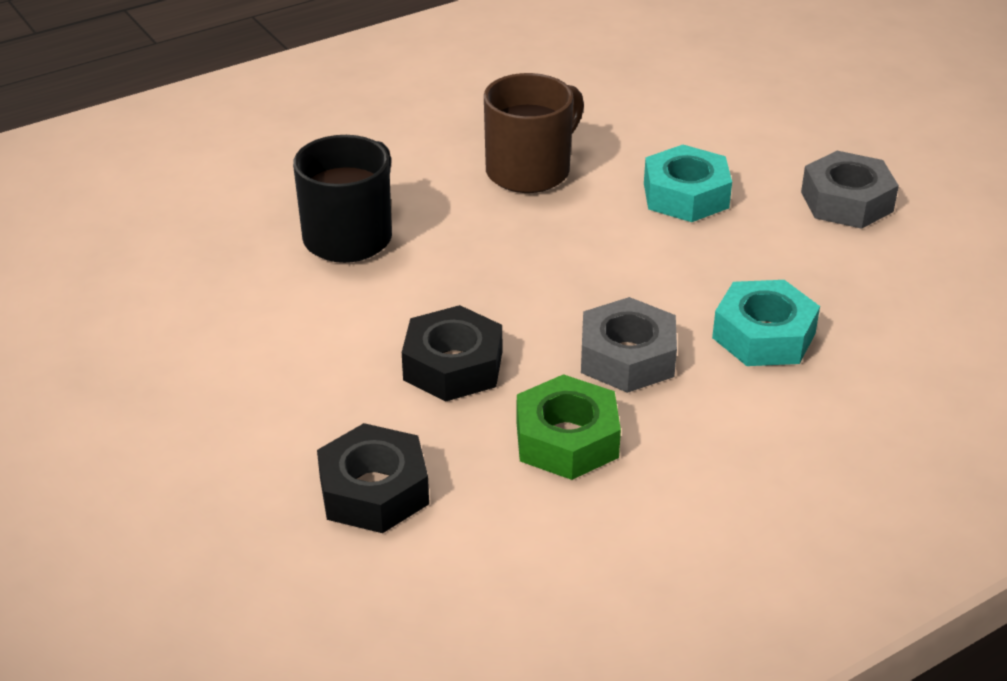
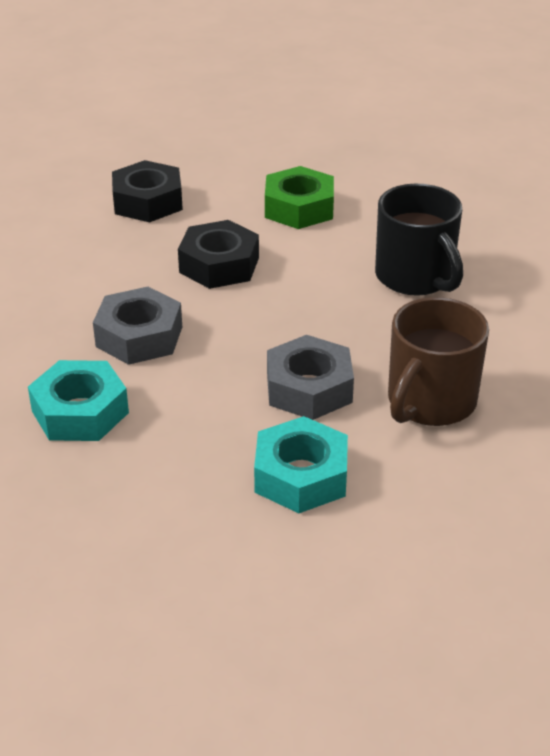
camera: 125 degrees right, 0 degrees up
(530, 170) = (430, 402): brown mug -> brown mug turned 45 degrees clockwise
(567, 439) = (99, 278): green nut -> green nut (299, 208)
(847, 201) = (180, 582): grey nut -> grey nut (309, 388)

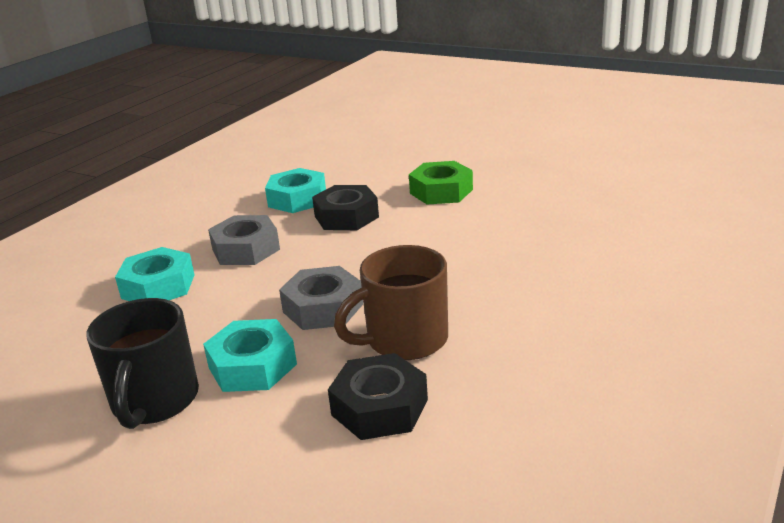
camera: 30 degrees right, 10 degrees down
(131, 252) = (297, 199): none -> turquoise nut
(148, 201) = (340, 172): black nut -> black nut (379, 407)
(416, 277) = (484, 251): black mug -> black mug (155, 401)

